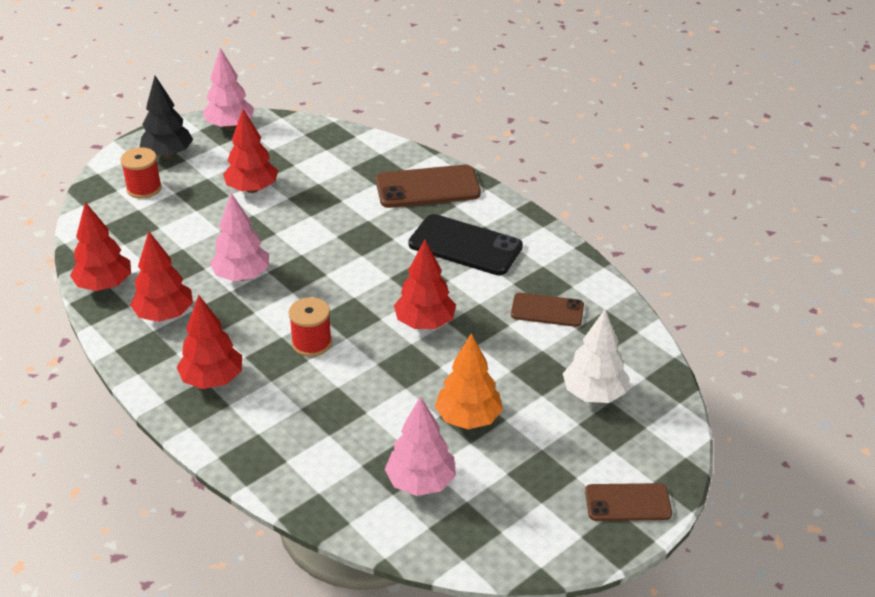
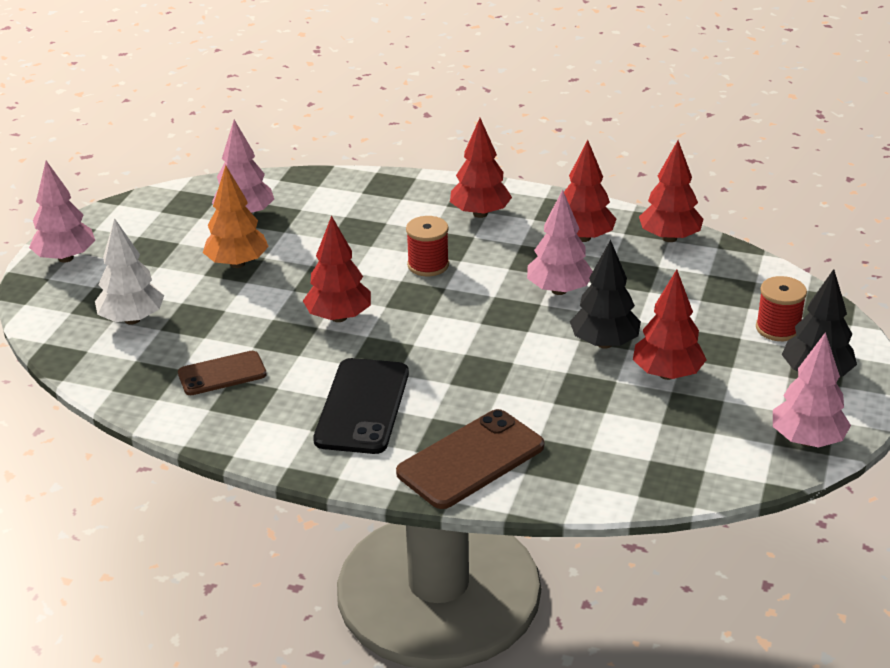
camera: 150 degrees right, 5 degrees down
(263, 224) = (604, 343): none -> black tree
(465, 245) = (362, 406): black phone -> black phone turned 75 degrees counterclockwise
(628, 503) = (66, 258): brown phone -> pink tree

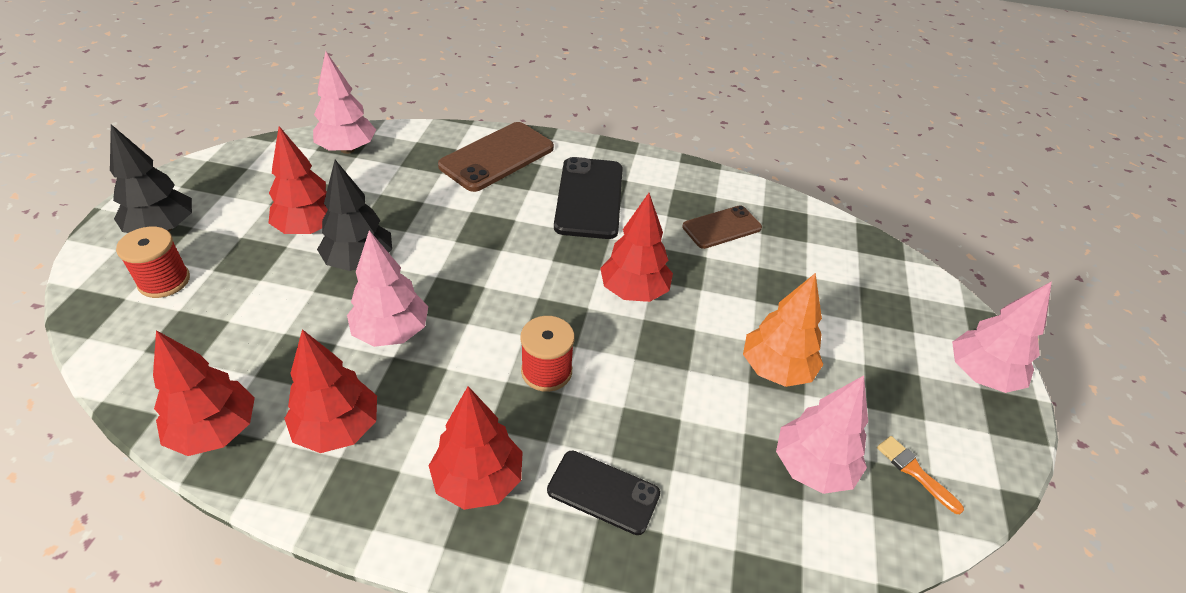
camera: 170 degrees right, 10 degrees up
(132, 319) = (841, 286): white tree -> none
(173, 212) = (914, 471): none -> orange brush
(396, 207) = (603, 492): none -> black phone
(807, 440) = (217, 170): pink tree -> pink tree (348, 149)

